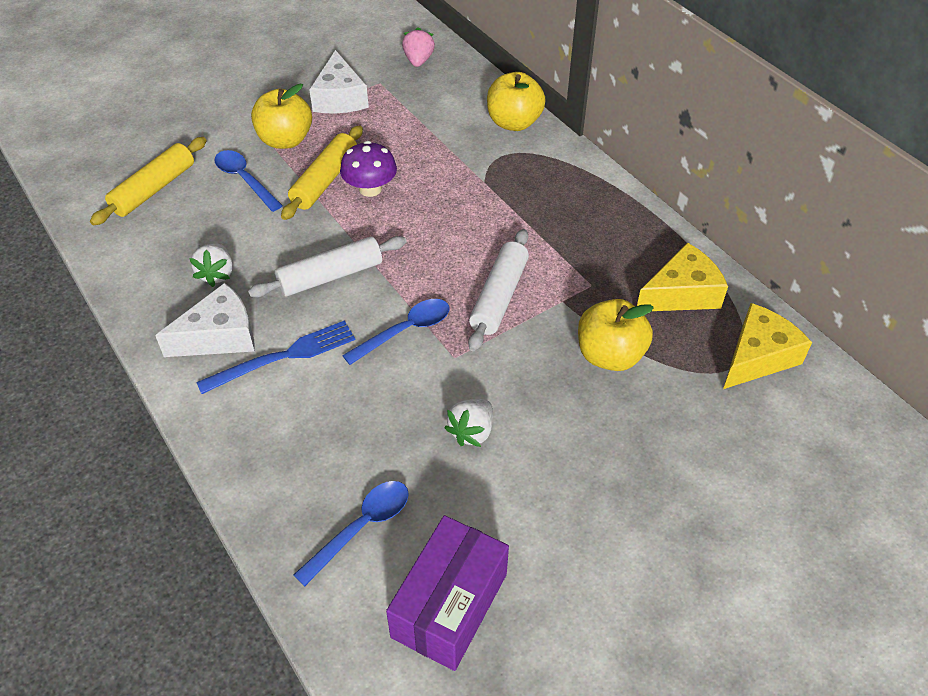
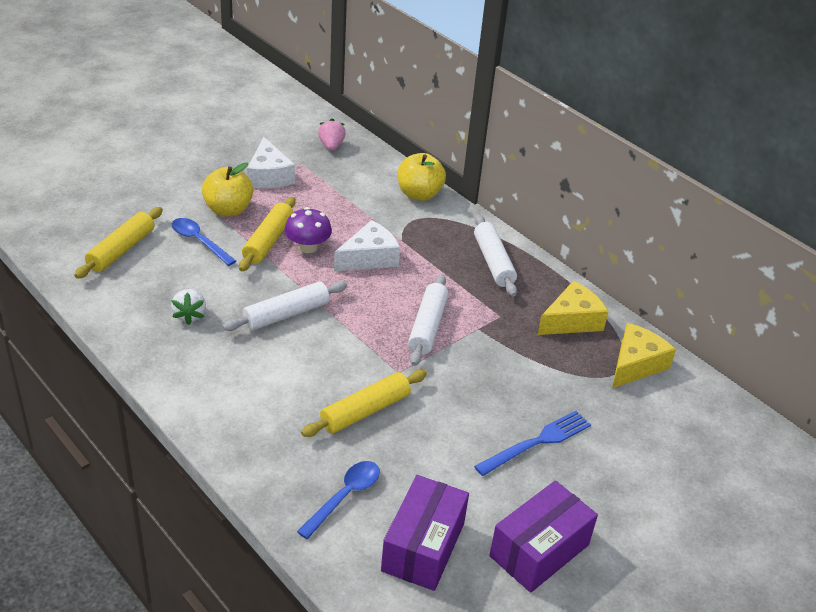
camera: 10 degrees left, 10 degrees down
(219, 336) = (201, 362): white cheese -> white cheese (369, 258)
(283, 357) = (258, 376): blue fork -> blue fork (536, 443)
(405, 331) = (355, 354): blue spoon -> none
(405, 409) = (365, 411): none -> yellow rolling pin
(472, 432) = (421, 425): white strawberry -> none
(593, 212) = (493, 262): none -> white rolling pin
(600, 619) = (539, 550): none -> purple box
(610, 355) = (521, 367): yellow apple -> none

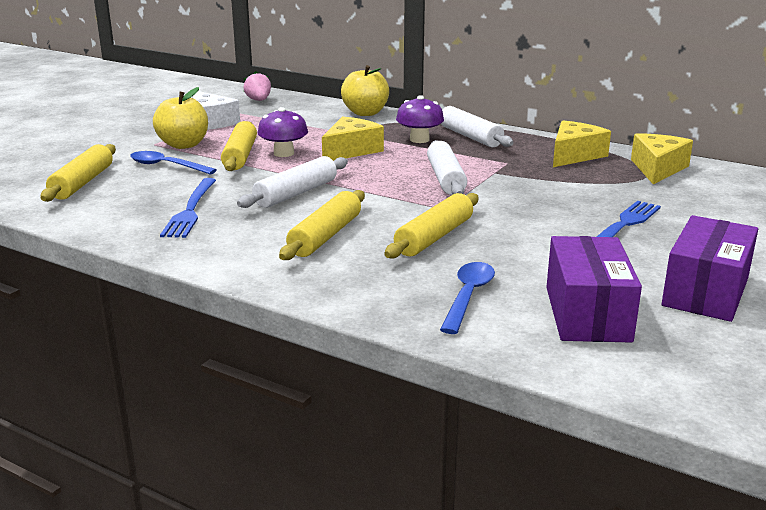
camera: 15 degrees left, 15 degrees down
(190, 315) = (191, 210): white strawberry -> blue fork
(278, 384) = (326, 236): none -> yellow rolling pin
(369, 258) = (350, 150): white cheese -> yellow cheese
(442, 255) = (419, 140): none -> purple mushroom

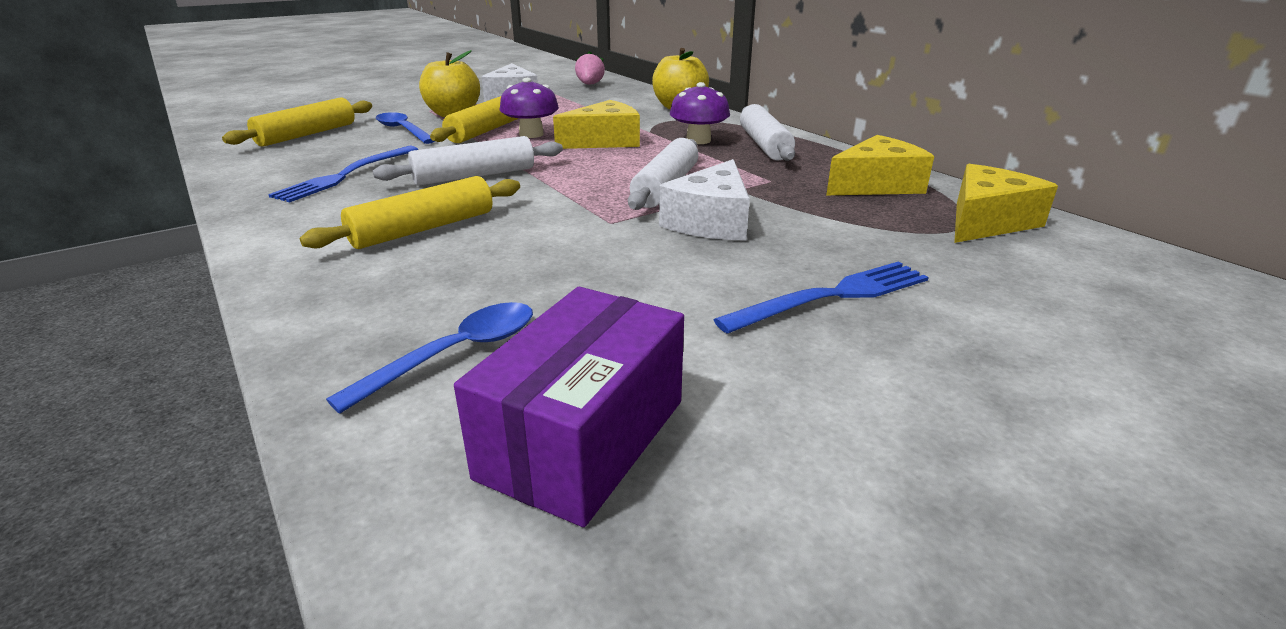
camera: 25 degrees right, 5 degrees up
(434, 237) = (543, 256): yellow rolling pin -> none
(505, 196) = (711, 221): none -> white cheese
(705, 292) = (848, 456): purple box -> none

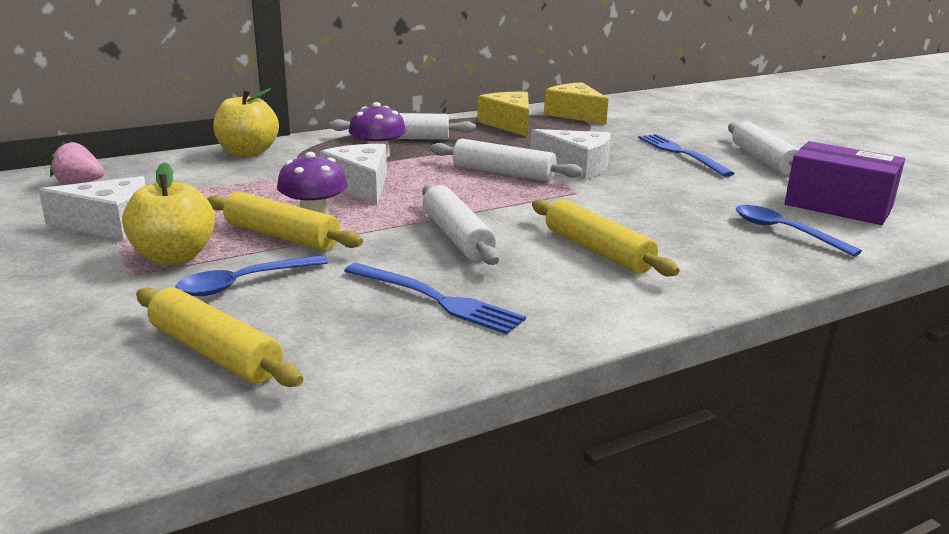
camera: 85 degrees left, 5 degrees down
(604, 141) = (360, 186): yellow cheese -> white cheese
(859, 383) = (764, 159): none -> white rolling pin

